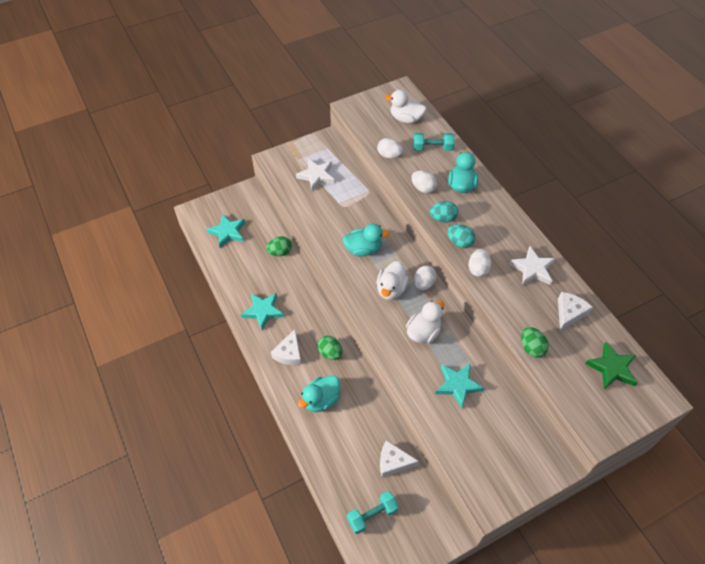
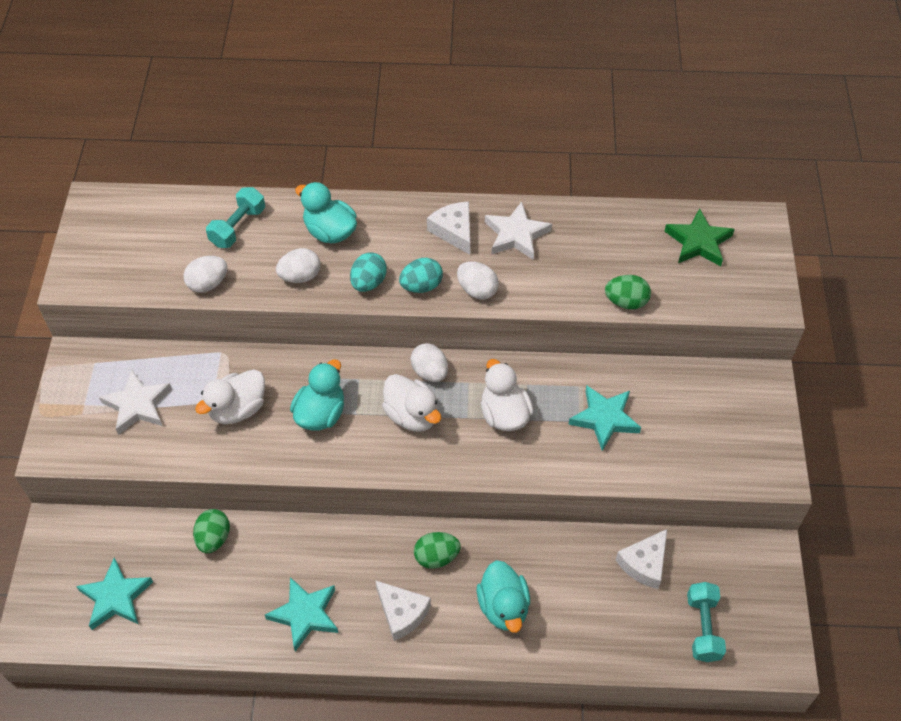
camera: 60 degrees left, 0 degrees up
(406, 119) = (156, 227): white duck -> white duck (237, 409)
(569, 313) = (602, 236): white cheese -> white cheese (454, 231)

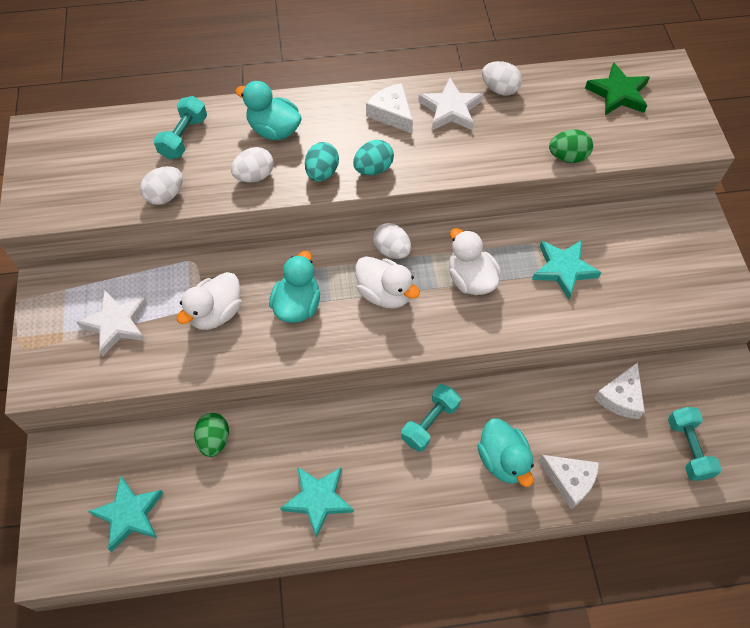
camera: 10 degrees left, 5 degrees up
(402, 613) = (410, 482): white cheese -> white cheese (570, 480)
(436, 557) = (430, 423): green egg -> turquoise dumbbell
(477, 290) = (427, 165): white egg -> white egg (499, 89)

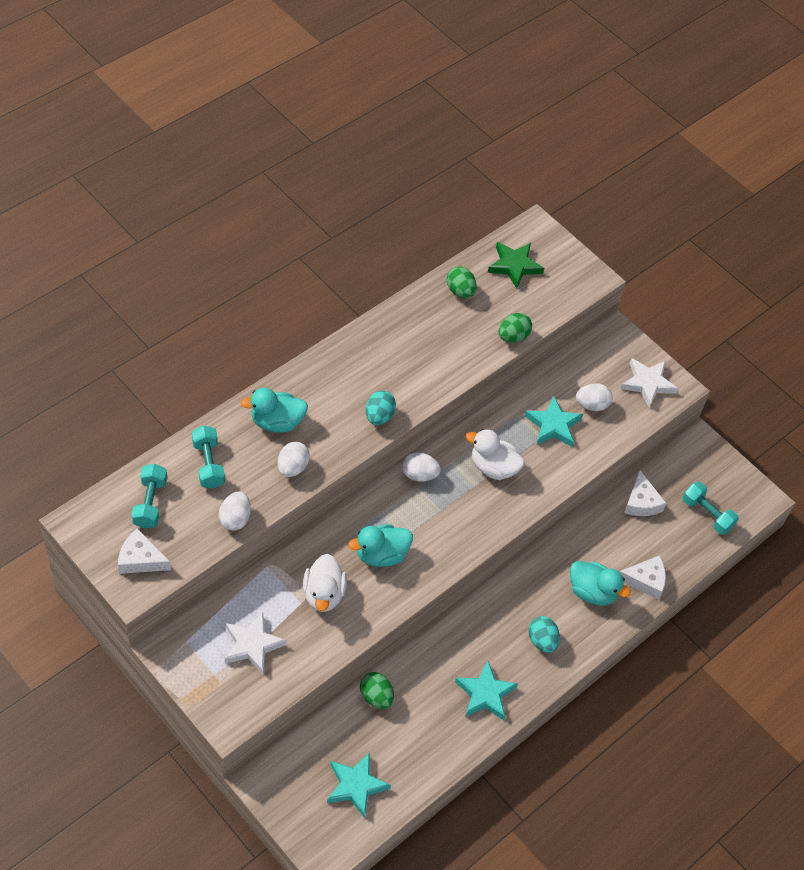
camera: 40 degrees left, 5 degrees down
(297, 305) = (381, 555): turquoise duck -> turquoise duck turned 90 degrees counterclockwise
(322, 172) = (343, 438): turquoise egg -> turquoise egg (542, 641)
(384, 293) = (439, 511): white duck -> none
(391, 113) = (358, 363): white cheese -> white cheese (140, 559)
(430, 423) = (524, 594): turquoise dumbbell -> turquoise dumbbell (150, 503)
(450, 109) = (400, 338): white star -> white star (647, 383)
(499, 89) = (425, 303): white egg -> white egg (591, 405)
(543, 93) = (460, 291): none -> green egg

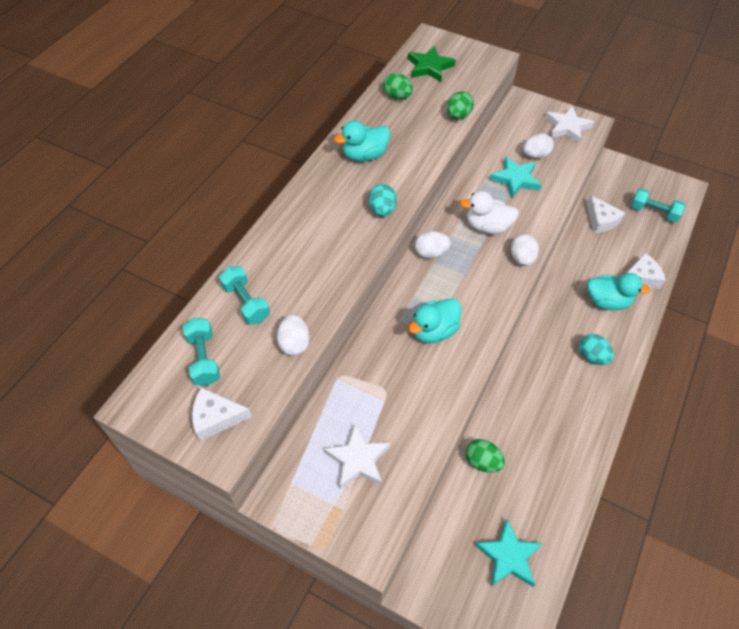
camera: 15 degrees left, 0 degrees up
(277, 422) = (293, 245): turquoise duck -> turquoise duck (364, 155)
(292, 467) = (327, 278): white egg -> white egg (522, 258)
(324, 594) = (401, 385): white duck -> none
(485, 694) = (573, 421): turquoise star -> none

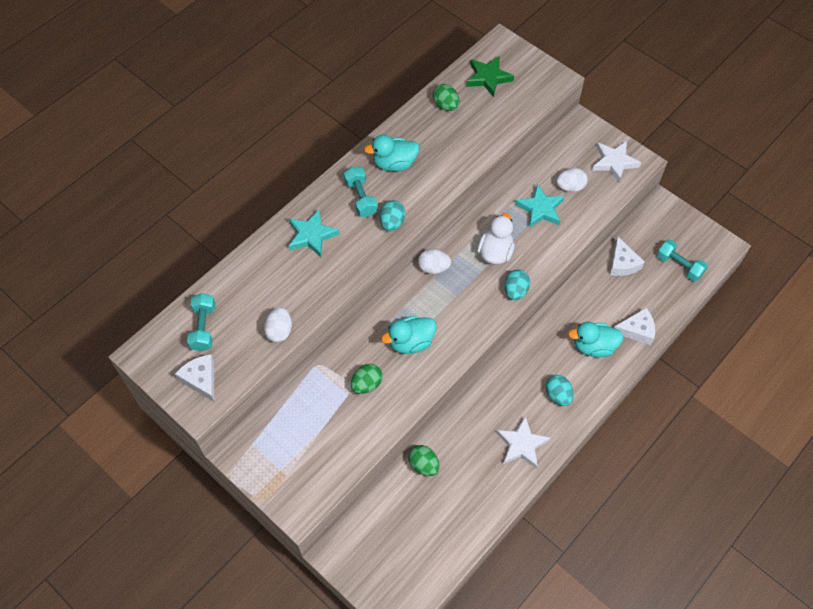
camera: 15 degrees right, 5 degrees up
(216, 418) = (201, 379): white cheese -> white cheese turned 45 degrees clockwise
(246, 303) = (250, 286): turquoise dumbbell -> turquoise dumbbell (361, 198)
(358, 459) = (310, 438): white star -> white star (521, 444)
(458, 116) = (496, 138): green egg -> green egg (366, 384)
(487, 226) = (495, 252): white duck -> white duck turned 90 degrees clockwise
(508, 556) = (417, 547): turquoise star -> turquoise star (311, 235)
(522, 258) = (515, 291): white egg -> turquoise egg
(607, 301) = (593, 346): turquoise duck -> turquoise duck turned 150 degrees clockwise

